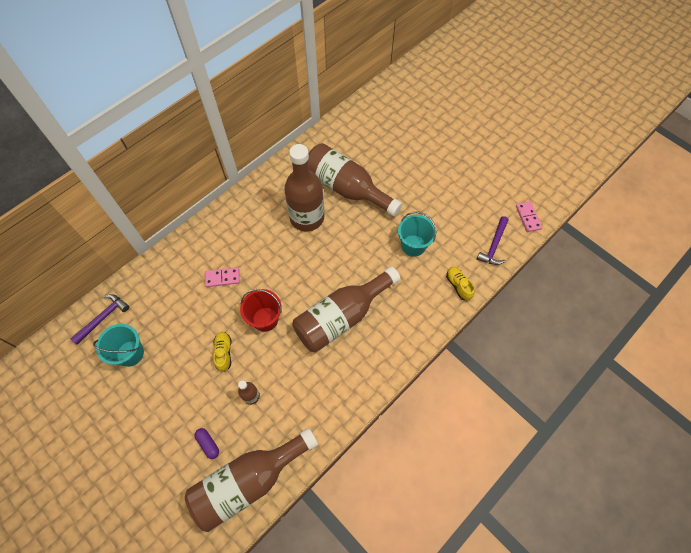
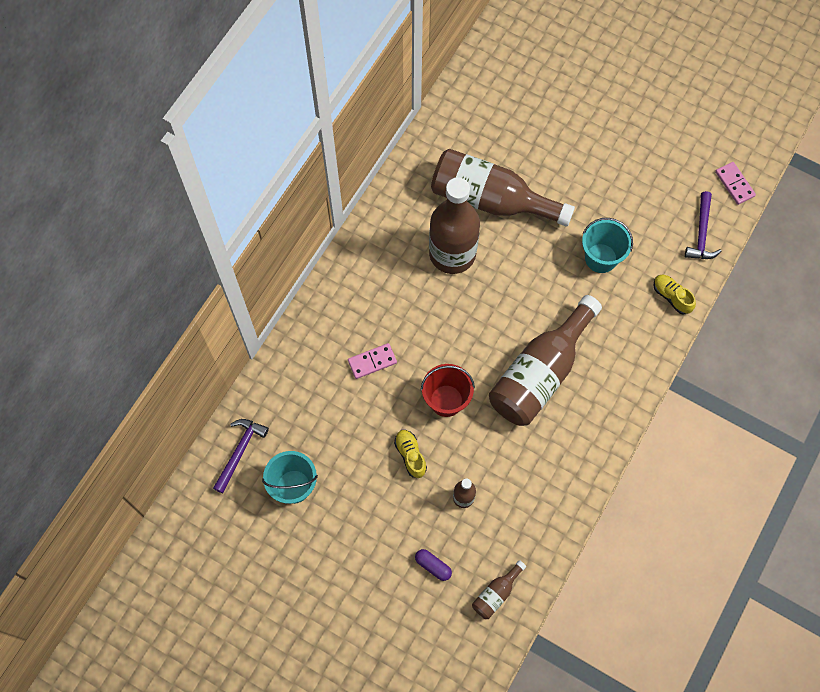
camera: 15 degrees left, 5 degrees up
(249, 481) = (496, 593): brown bottle -> brown bottle, size x0.42

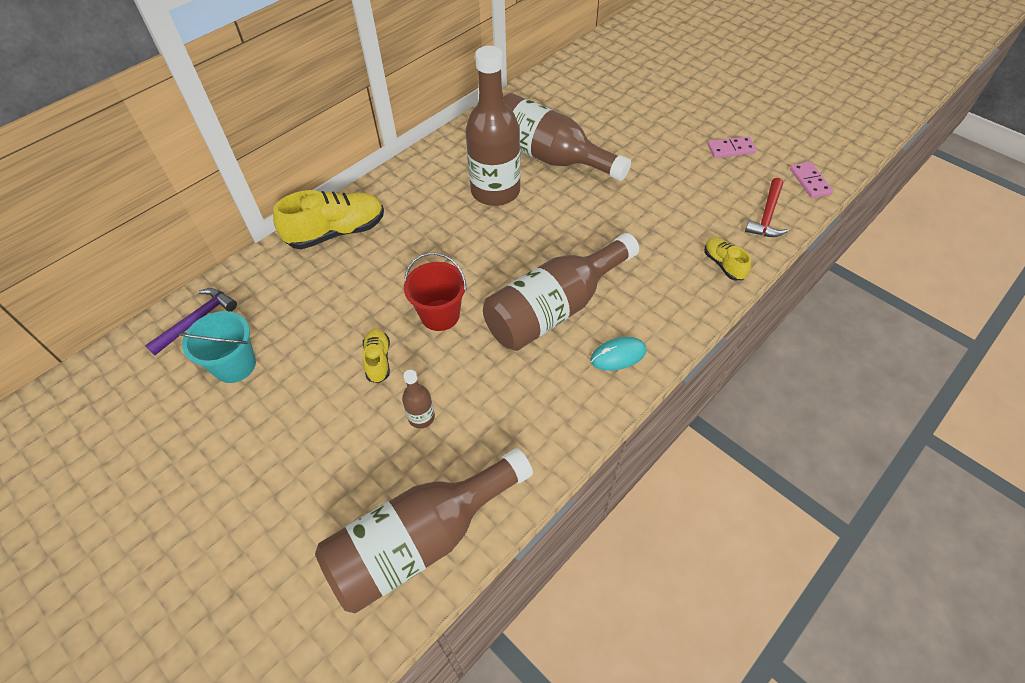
camera: 15 degrees right, 15 degrees down
(322, 332) = (337, 232): none -> yellow shoe
(372, 362) = (375, 266): pink domino -> pink domino (731, 149)
(433, 566) = (354, 487): purple capsule -> none
(496, 593) = (420, 540): brown bottle -> brown bottle, size x2.38
(601, 258) = (651, 219): turquoise bucket -> none
(602, 407) = (618, 355): none -> turquoise mouse
(701, 233) = (767, 215): purple hammer -> red hammer

